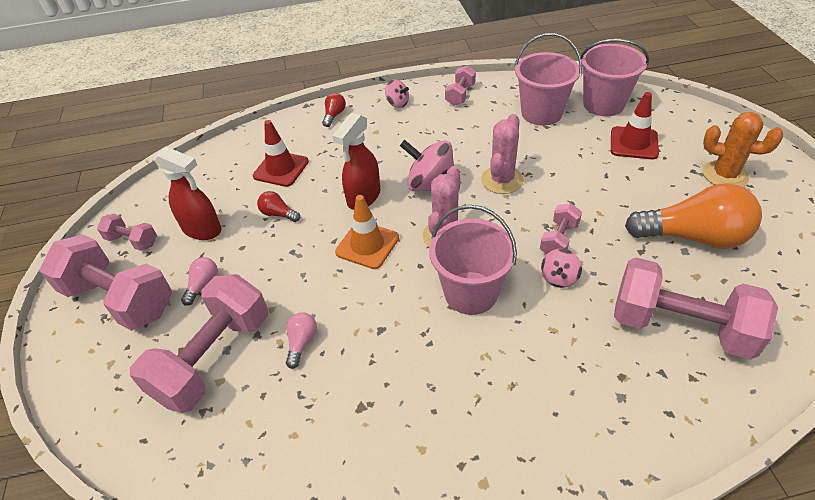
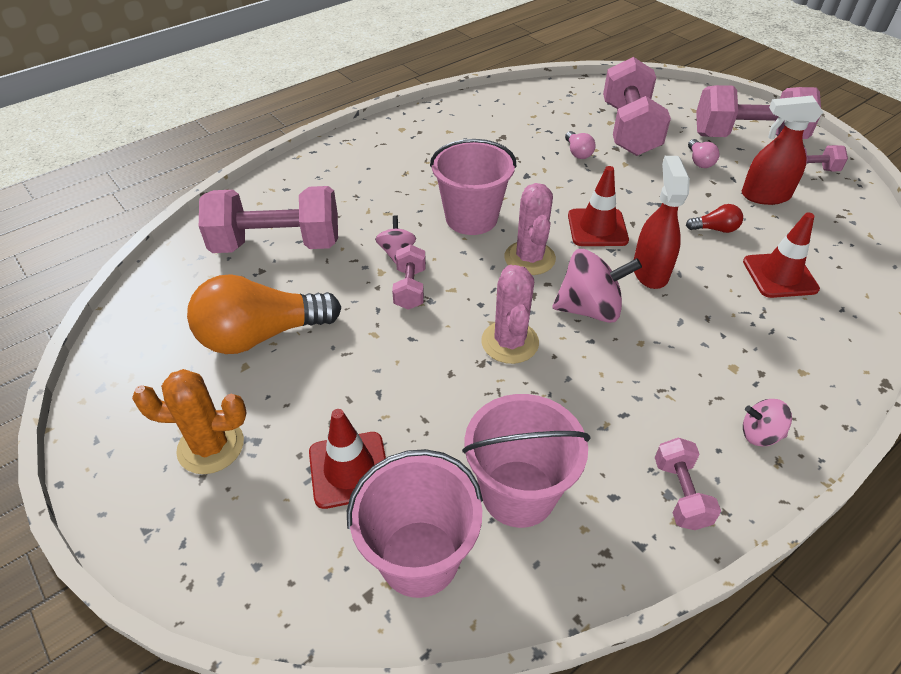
camera: 150 degrees right, 0 degrees up
(334, 115) = (822, 377): red light bulb -> none
(367, 245) = (597, 228): orange traffic cone -> red traffic cone

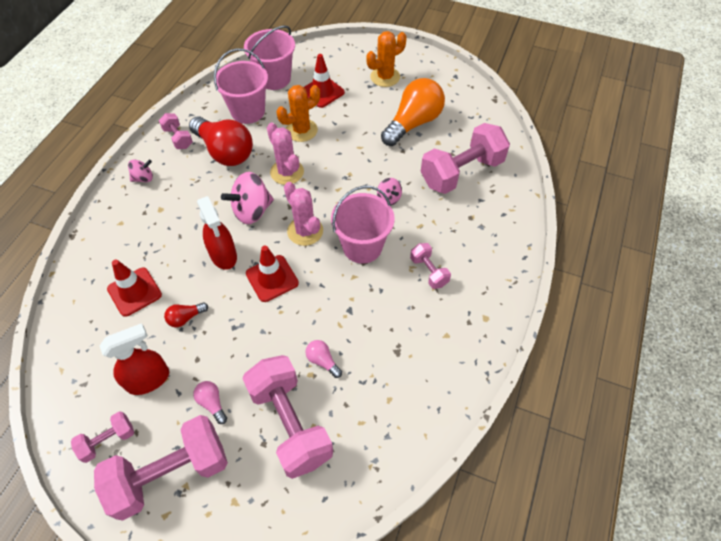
camera: 150 degrees right, 10 degrees up
(410, 288) = (361, 179): pink dumbbell -> pink dumbbell (428, 271)
(443, 403) = (301, 130): none -> orange cactus
(597, 422) = (225, 152): none -> red light bulb

